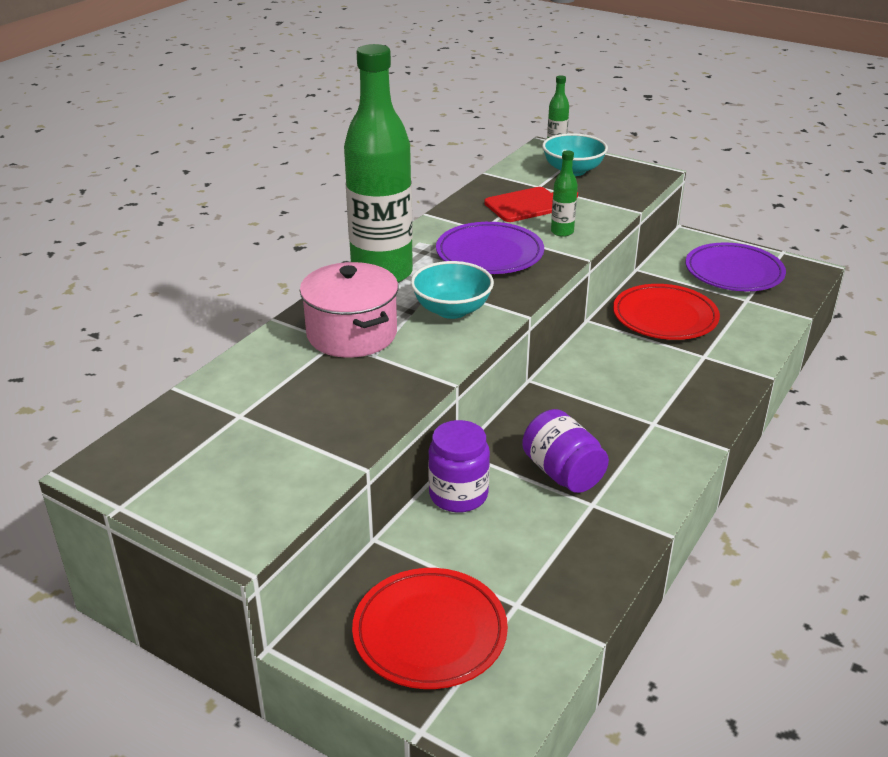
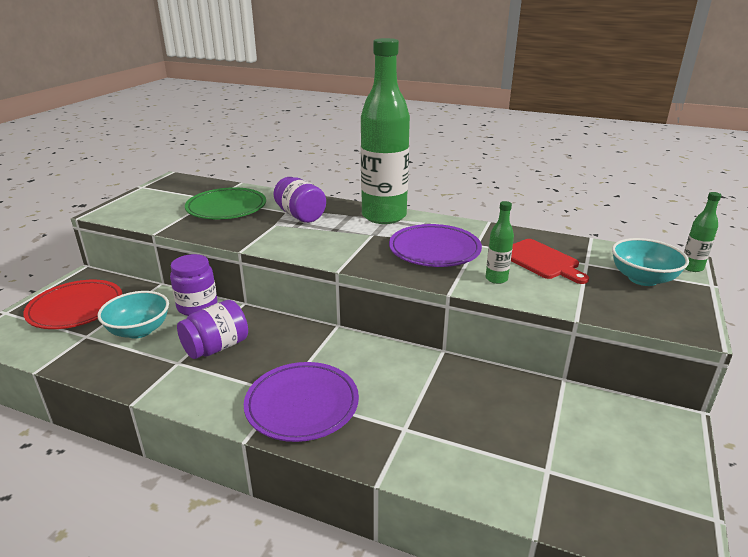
camera: 80 degrees right, 5 degrees down
(289, 400) = (226, 208): none -> green plate
(352, 334) = (300, 215): pink pot -> purple jar
(452, 310) = (339, 242): turquoise bowl -> turquoise bowl (139, 330)
(665, 317) = (472, 400): red plate -> none
(734, 272) = (613, 461): purple plate -> purple plate (302, 405)

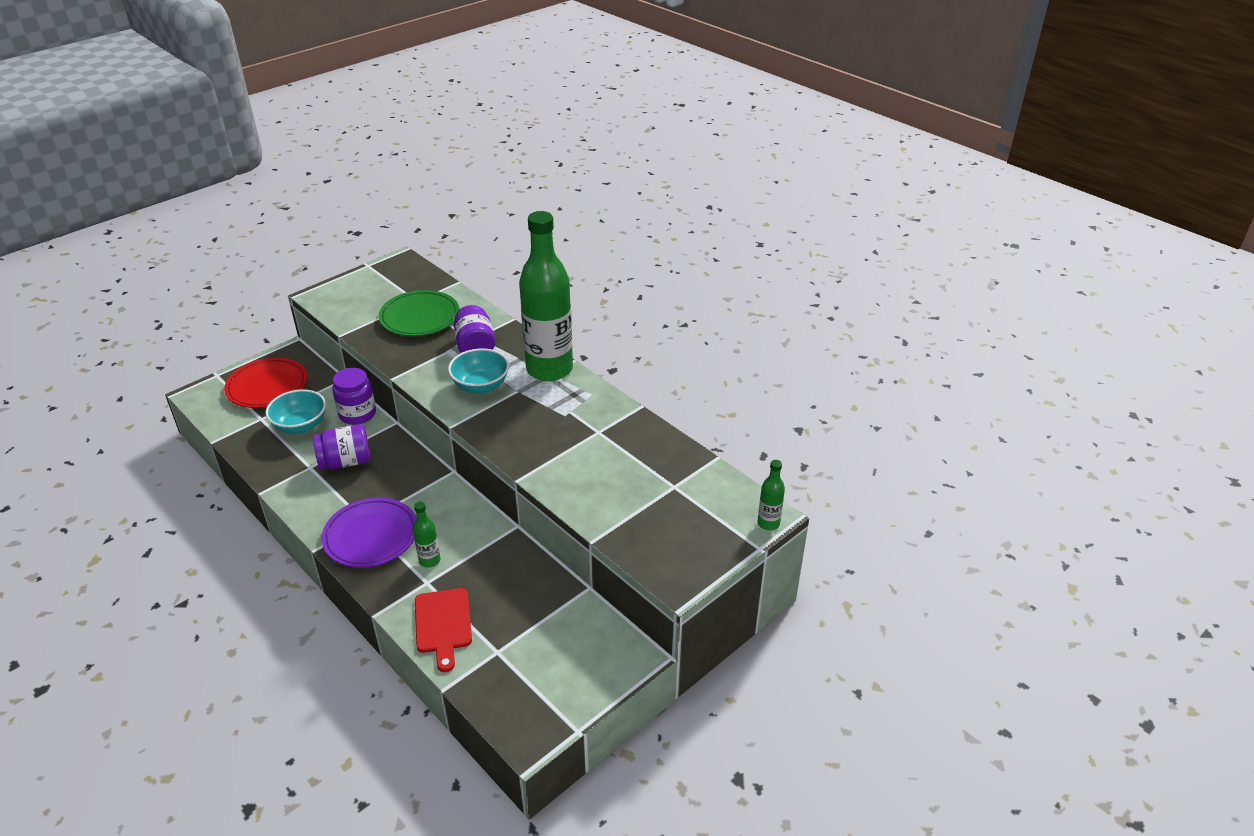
camera: 25 degrees right, 10 degrees up
(434, 250) = (553, 427): purple plate -> none
(496, 279) = (572, 477): green bottle -> green bottle (429, 560)
(541, 260) = (635, 470): red cutting board -> red cutting board (443, 624)
(642, 279) = (703, 520): turquoise bowl -> turquoise bowl (481, 386)

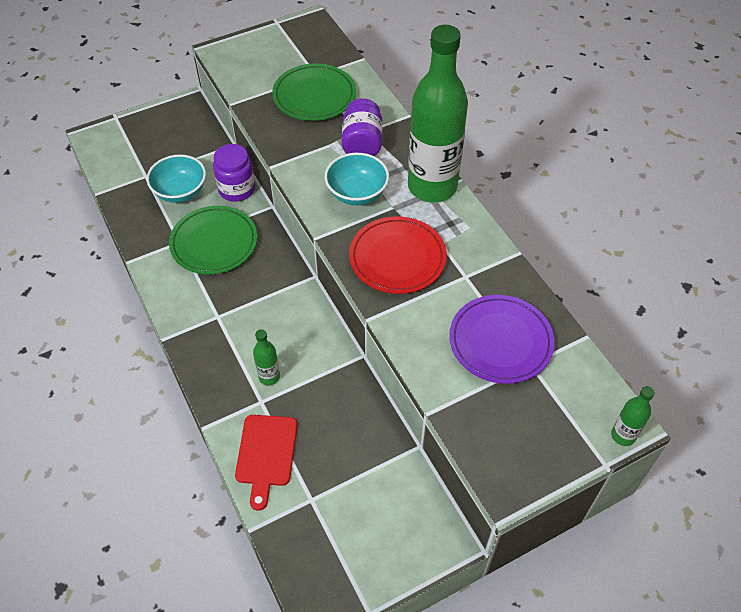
camera: 15 degrees right, 15 degrees up
(267, 386) = (159, 140): red plate -> red plate (397, 258)
(346, 462) = (214, 243): purple jar -> green plate
(371, 536) = (219, 335): purple plate -> purple plate (500, 341)

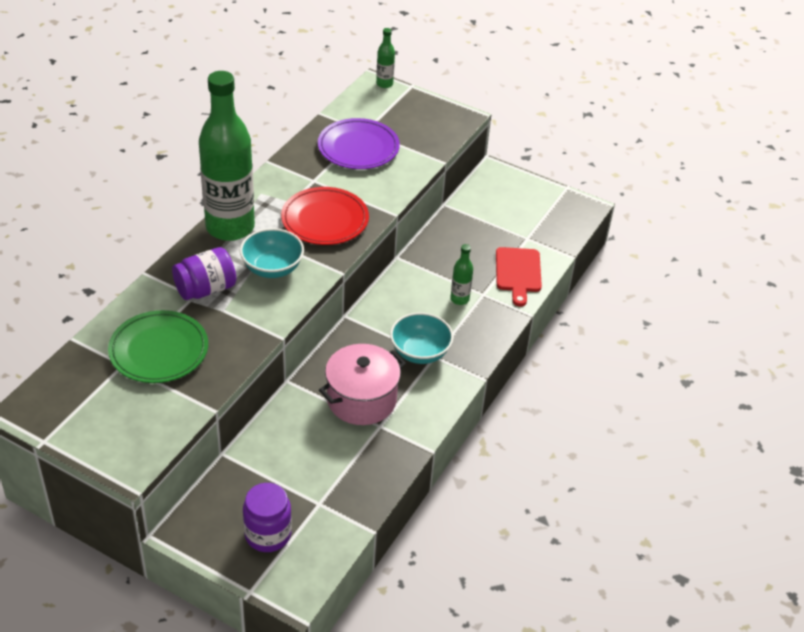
camera: 125 degrees left, 10 degrees down
(180, 192) = (319, 461): turquoise bowl -> turquoise bowl (420, 352)
(214, 243) = (361, 399): green plate -> pink pot
(237, 189) = (284, 418): purple jar -> purple jar (268, 534)
(266, 454) = (518, 273): red cutting board -> red cutting board turned 120 degrees clockwise

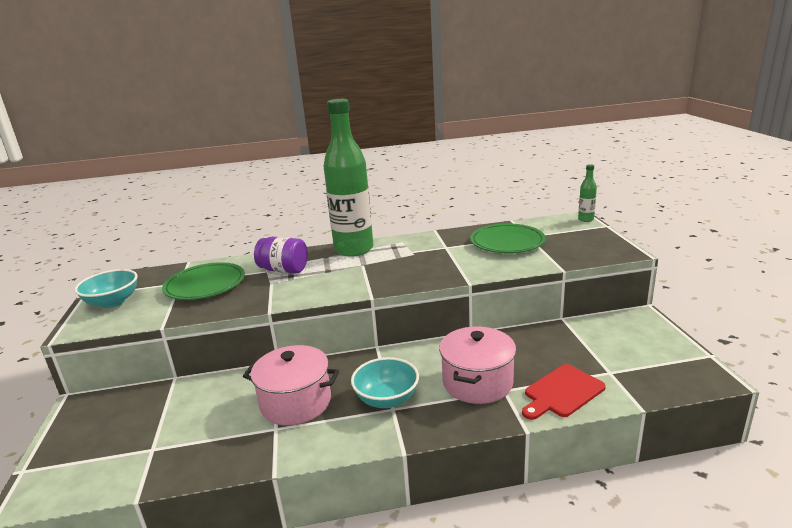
camera: 55 degrees right, 20 degrees down
(268, 534) = (97, 443): purple jar -> none
(272, 268) = (336, 276): turquoise bowl -> turquoise bowl (113, 302)
(325, 220) = (415, 267): red plate -> none
(358, 148) = (507, 242): purple plate -> green plate
(459, 299) = (477, 382): green bottle -> pink pot

